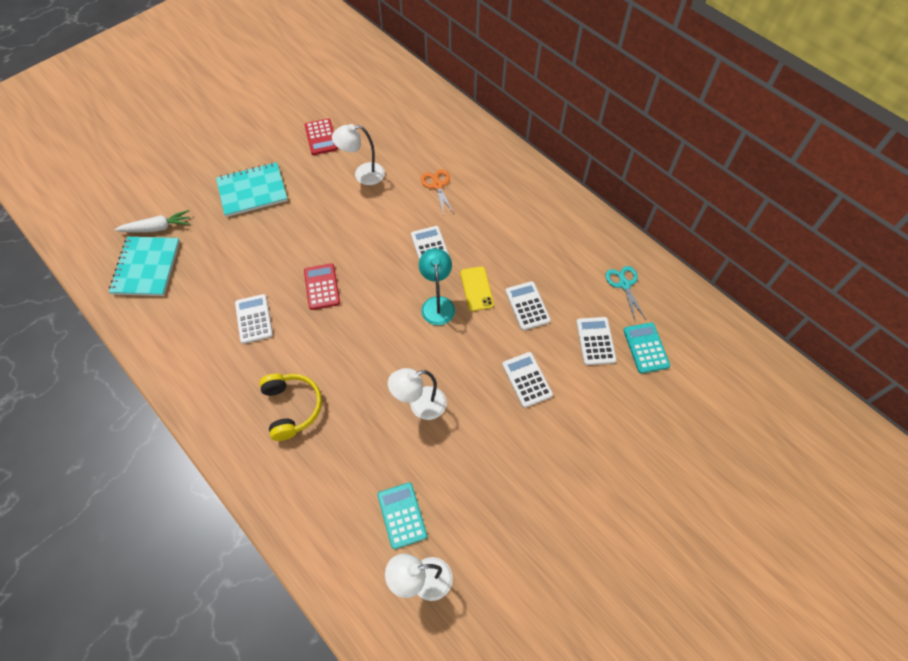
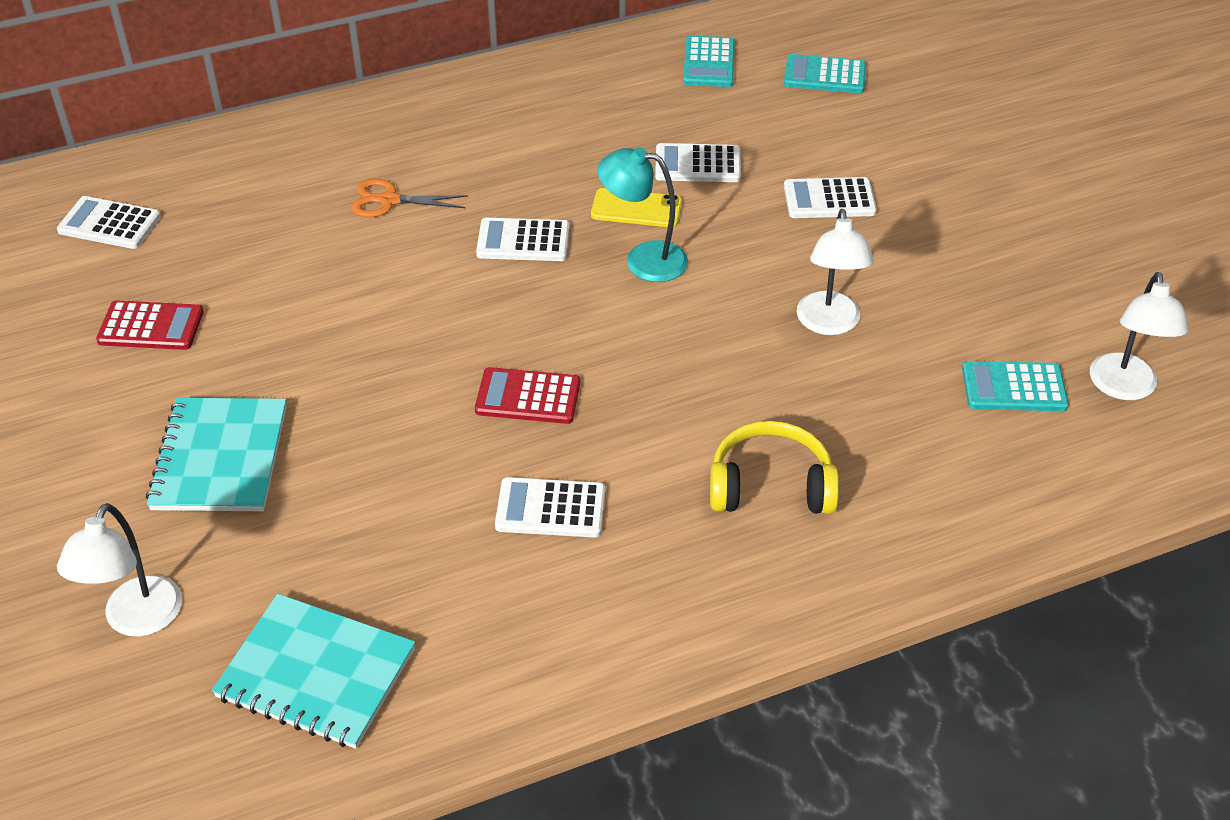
camera: 70 degrees left, 15 degrees down
(157, 228) = (213, 640): white carrot -> none
(363, 174) = (294, 288): white lamp -> white lamp (137, 620)
(595, 341) = (792, 116): white calculator -> white calculator (109, 224)
(624, 284) = (709, 63): turquoise scissors -> turquoise calculator

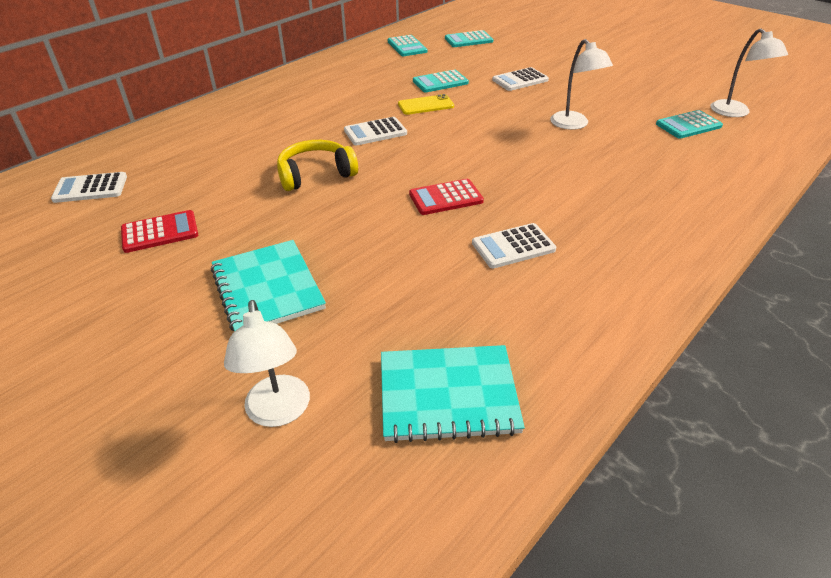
camera: 25 degrees left, 5 degrees down
(389, 200) = (278, 134): orange scissors -> none
(643, 259) = (450, 124): turquoise lamp -> none
(697, 164) = (440, 82): white calculator -> turquoise calculator
(770, 486) = (622, 198): yellow headphones -> yellow headphones (315, 174)

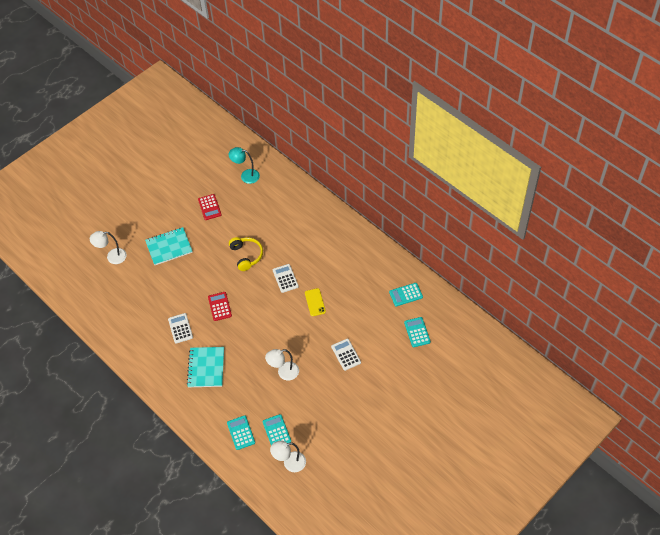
camera: 95 degrees right, 15 degrees up
(90, 188) = (246, 175): white calculator -> turquoise lamp
(440, 82) = (346, 311): turquoise calculator -> turquoise calculator (241, 433)
(448, 395) = (109, 300): turquoise notebook -> turquoise notebook (206, 368)

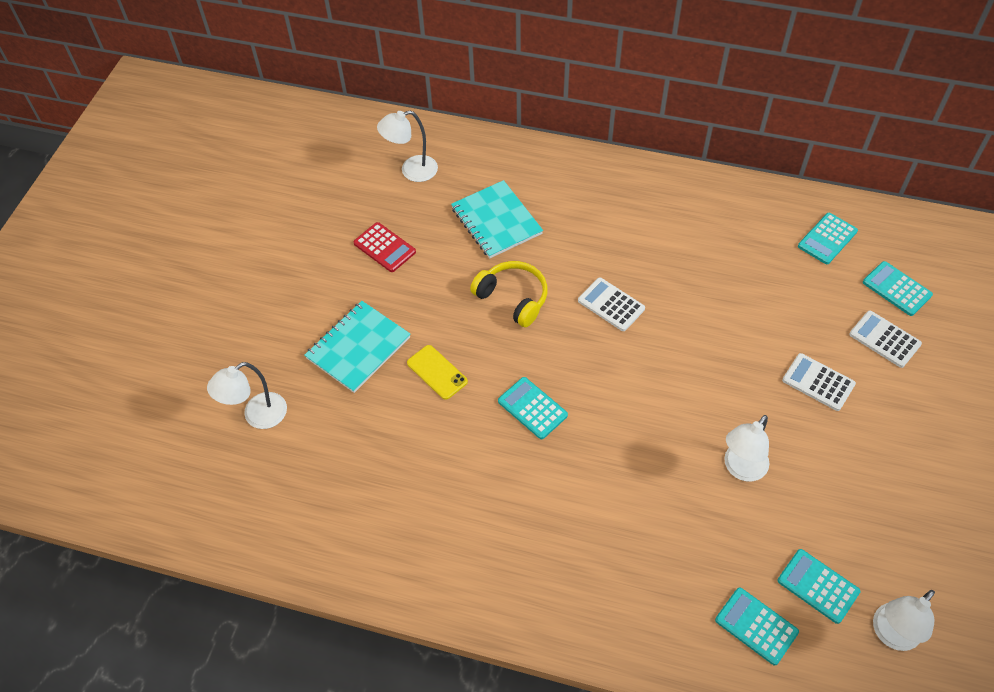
camera: 30 degrees left, 0 degrees up
(180, 328) = (488, 485): white calculator -> white calculator (884, 339)
(206, 368) = (593, 535): turquoise notebook -> turquoise notebook (496, 221)
(220, 306) = (532, 408): red calculator -> turquoise calculator
(246, 175) = (411, 171): turquoise lamp -> white lamp
(315, 302) = (693, 320): yellow phone -> yellow phone (437, 372)

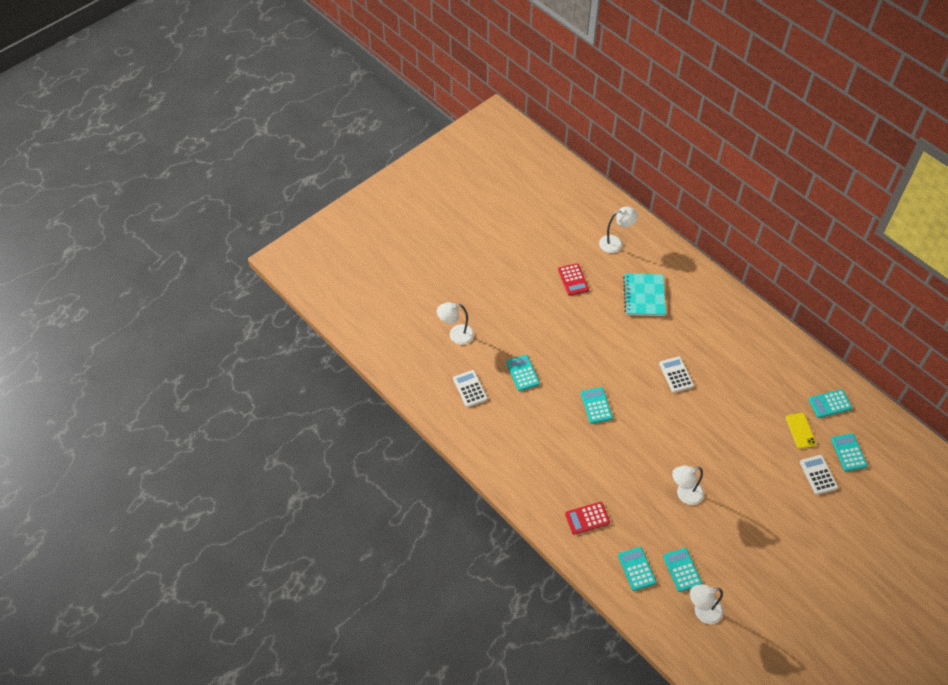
camera: 30 degrees right, 0 degrees up
(358, 348) = (526, 327): turquoise notebook -> none
(395, 419) = (522, 373): none -> turquoise calculator
(411, 171) = (615, 243): white lamp -> white lamp turned 150 degrees clockwise
(437, 372) = (559, 361): yellow phone -> yellow phone (800, 431)
(513, 298) = (624, 343): yellow headphones -> none
(633, 590) = (587, 518): none -> red calculator
(818, 382) = (761, 476): white calculator -> white calculator (470, 389)

